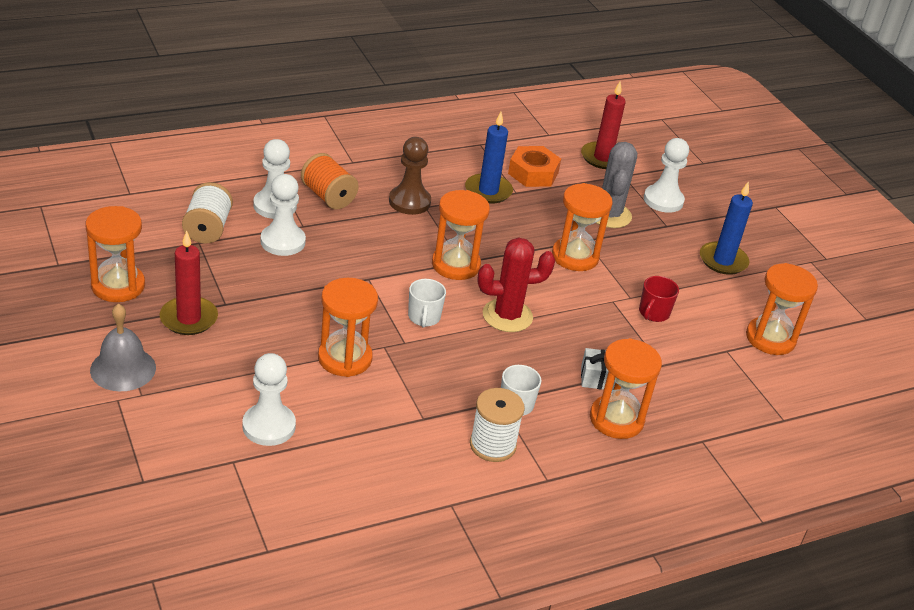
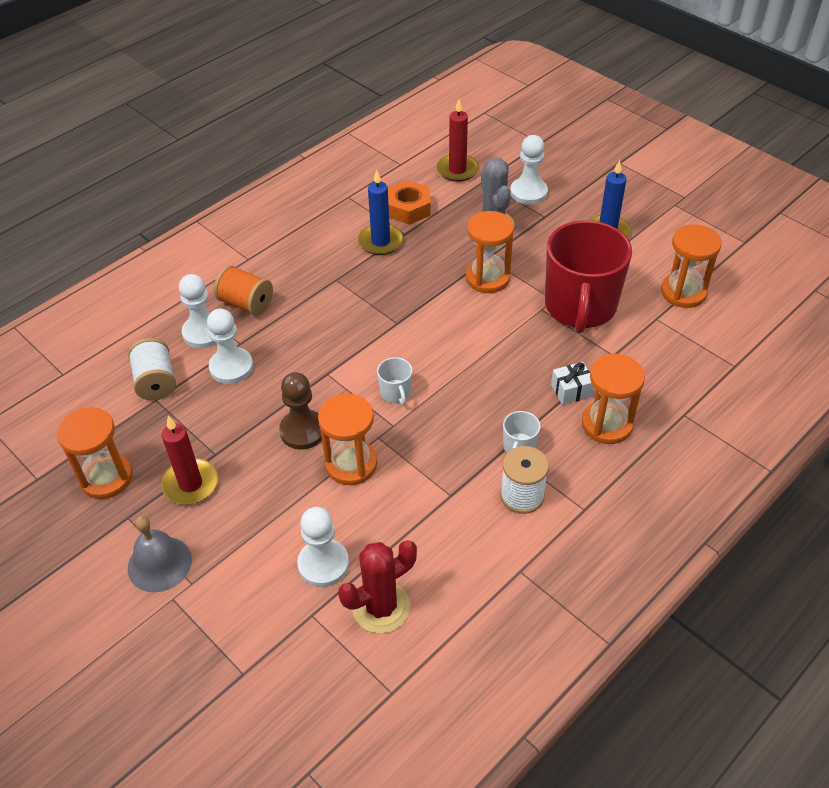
camera: 15 degrees left, 10 degrees up
(409, 202) = (320, 280): brown pawn -> brown pawn (303, 431)
(455, 265) = (394, 328): orange hourglass -> none
(507, 316) = (464, 361): red cactus -> red cactus (381, 607)
(653, 313) = (580, 307): red mug -> red mug, size x2.48

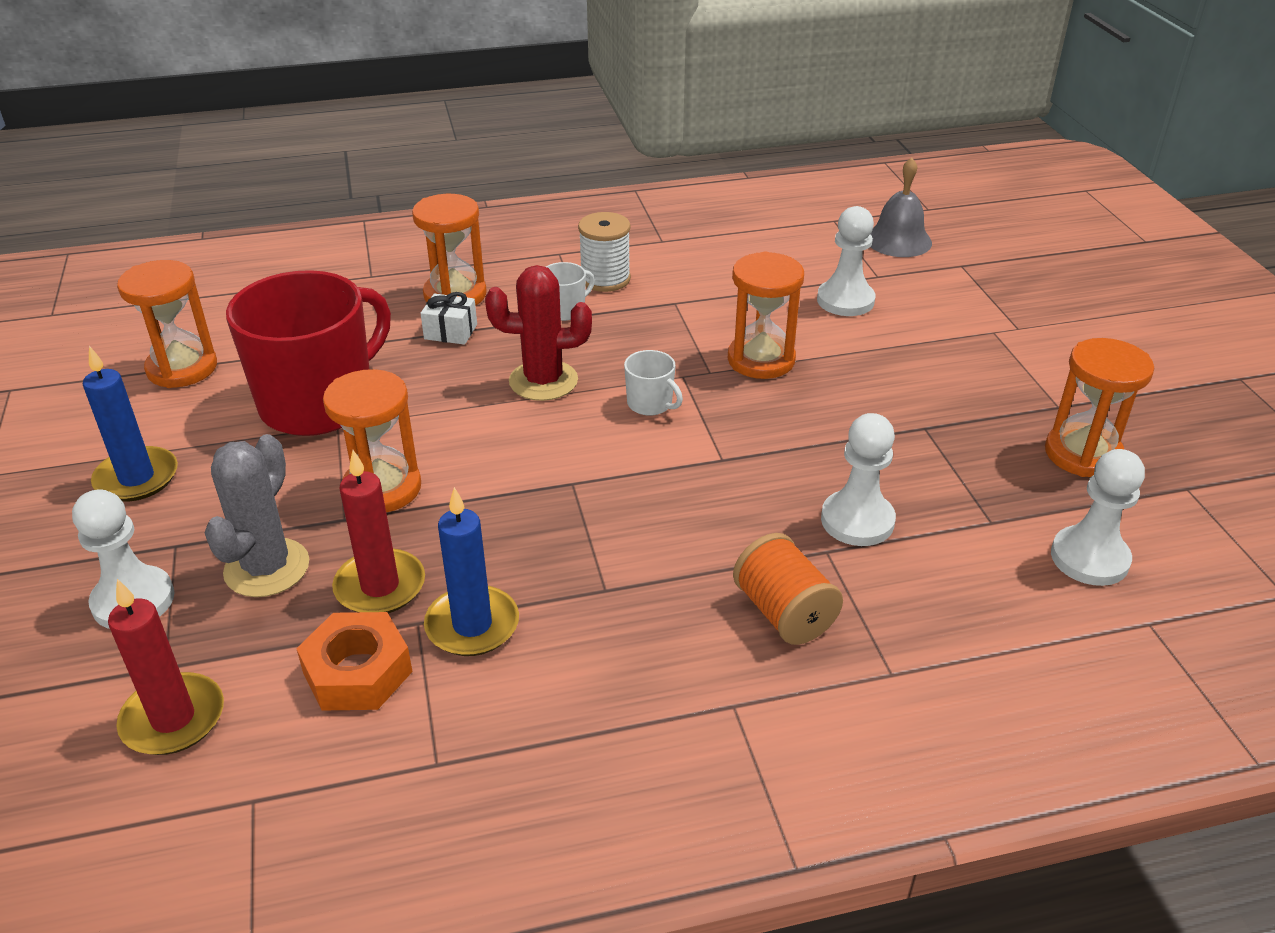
camera: 150 degrees left, 10 degrees down
(156, 382) = (985, 546): white spool -> none
(159, 564) = (1026, 356): grey bell -> grey bell (898, 240)
(190, 484) = (968, 409): red candle -> red candle (380, 586)
(204, 332) = (880, 592): white pawn -> white pawn (1089, 558)
(303, 431) = (798, 409): brown pawn -> none
(381, 607) = (808, 260): red cactus -> red cactus (543, 381)
(396, 393) = (650, 404): white mug -> white mug turned 120 degrees clockwise

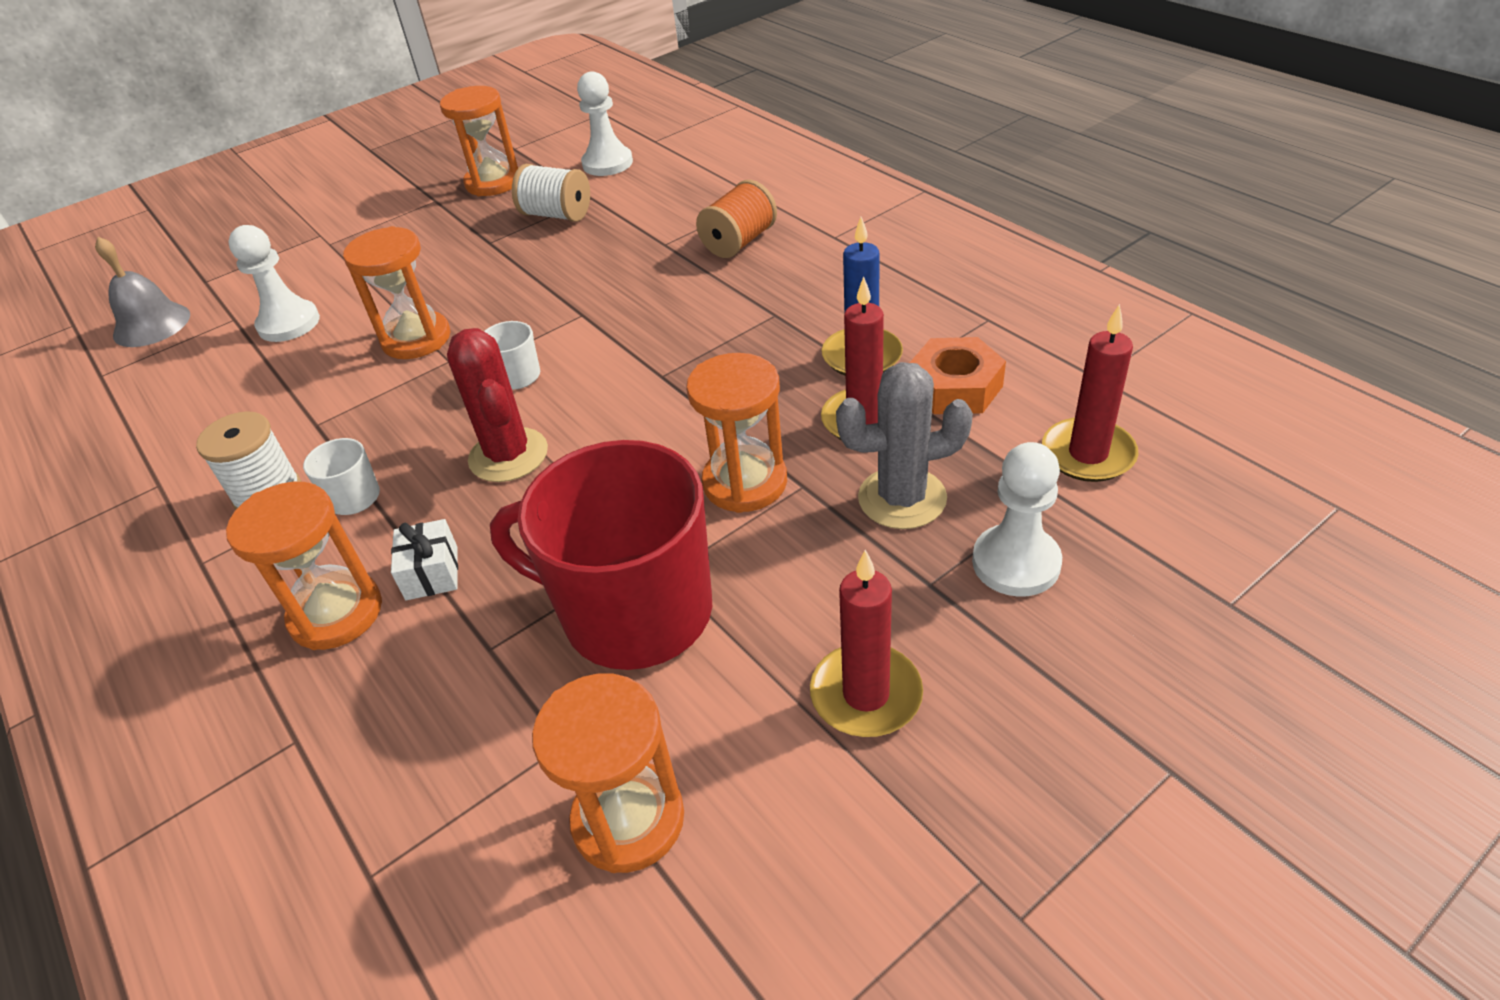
camera: 110 degrees left, 5 degrees up
(137, 478) = (866, 694): blue candle -> red candle
(857, 521) = (623, 241): white pawn -> none
(960, 485) = (557, 215): none -> white spool

